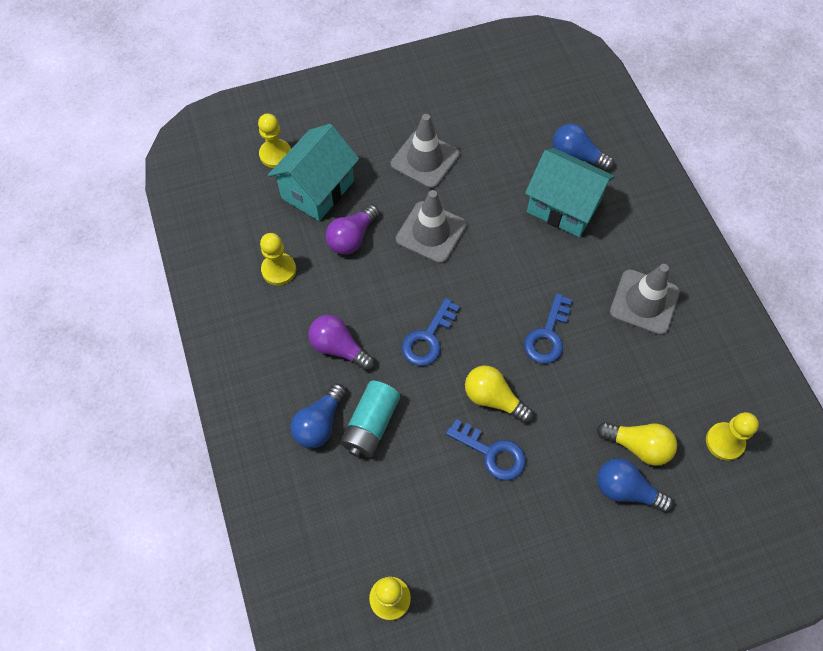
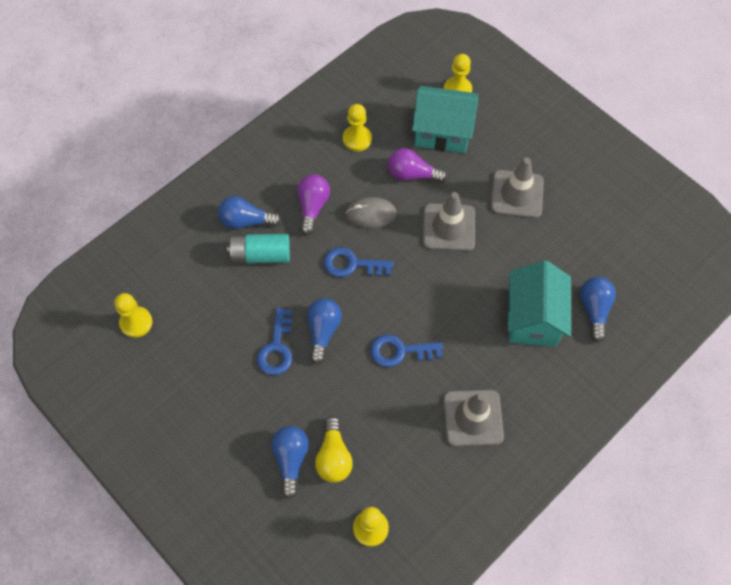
camera: 65 degrees right, 0 degrees up
(378, 295) = (371, 214): none -> grey mouse
(493, 398) = (323, 331): yellow light bulb -> blue light bulb

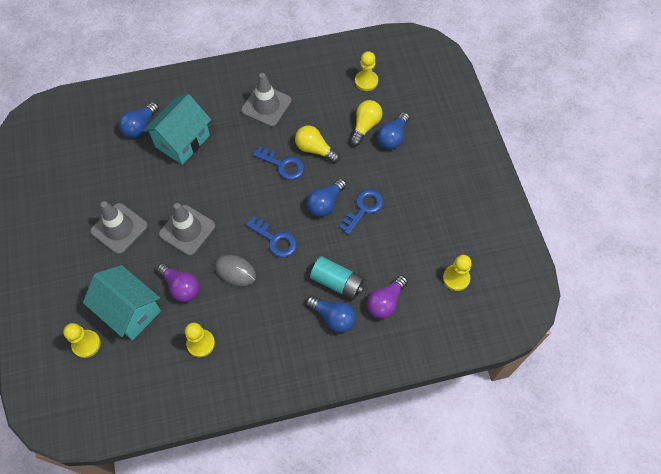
camera: 150 degrees left, 0 degrees up
(312, 207) = (275, 301): purple light bulb -> purple light bulb (385, 302)
(376, 391) = (315, 149): none -> yellow light bulb

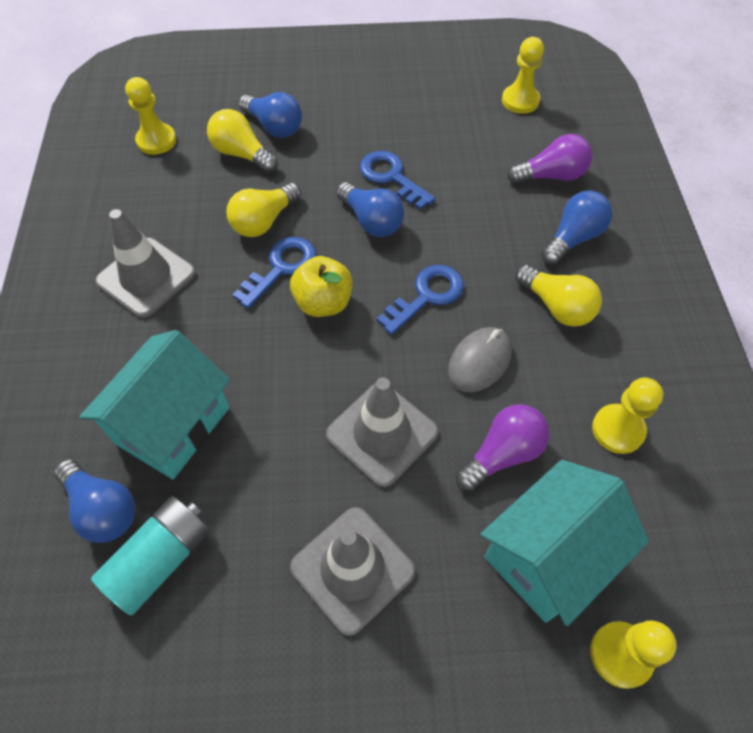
camera: 80 degrees left, 5 degrees down
(183, 141) = (173, 425): turquoise house -> turquoise house turned 75 degrees clockwise
(262, 189) = (323, 303): none -> yellow apple
(278, 309) = (556, 306): none -> yellow light bulb
(337, 282) = (515, 225): turquoise battery -> turquoise battery (161, 559)
(385, 302) = (551, 176): purple light bulb -> purple light bulb turned 60 degrees counterclockwise

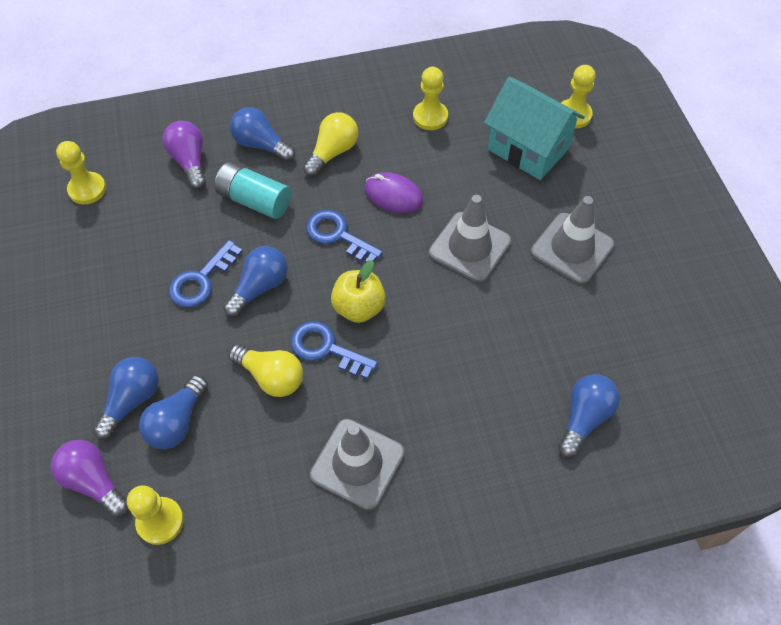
camera: 100 degrees left, 0 degrees up
(161, 559) = (606, 365): turquoise battery -> turquoise battery (254, 200)
(173, 425) = (502, 390): turquoise house -> none
(242, 154) = (177, 422): yellow light bulb -> blue light bulb
(479, 361) = (393, 195): grey mouse -> purple mouse
(502, 454) = (465, 176): purple light bulb -> purple light bulb (94, 482)

